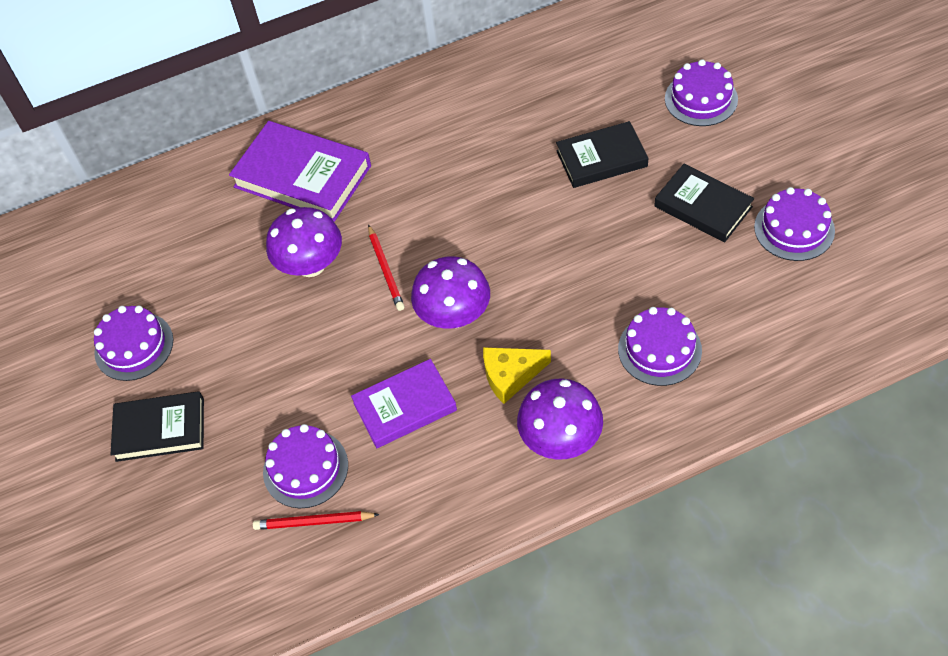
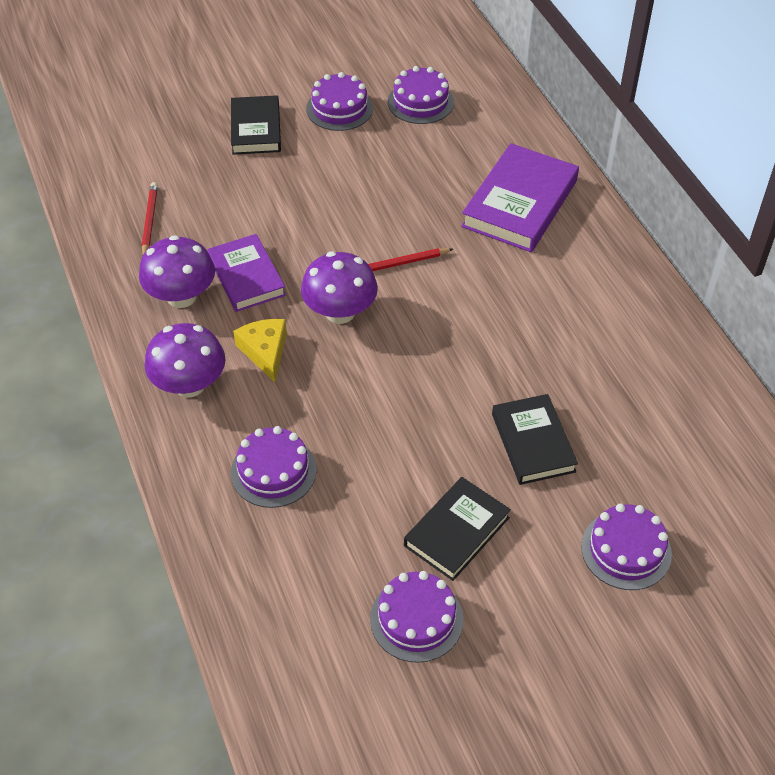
camera: 85 degrees right, 5 degrees down
(305, 468) = (200, 215): purple cake -> purple cake (420, 102)
(311, 264) = (412, 212): purple mushroom -> purple mushroom (181, 296)

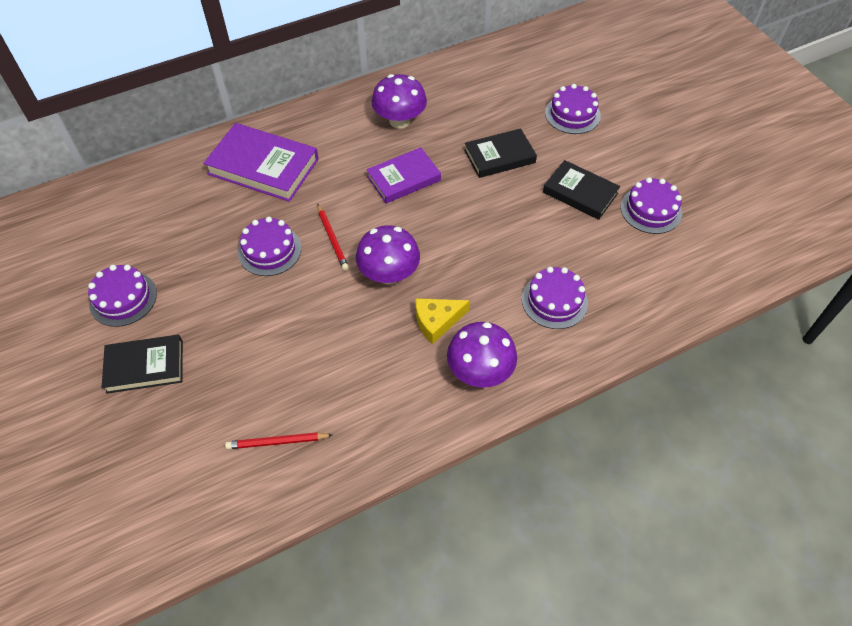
camera: 95 degrees left, 5 degrees up
(181, 296) = (378, 395): purple mushroom -> purple mushroom (399, 120)
(246, 277) = (351, 346): purple book -> purple book (404, 178)
(420, 102) = (123, 236): purple cake -> purple cake (269, 250)

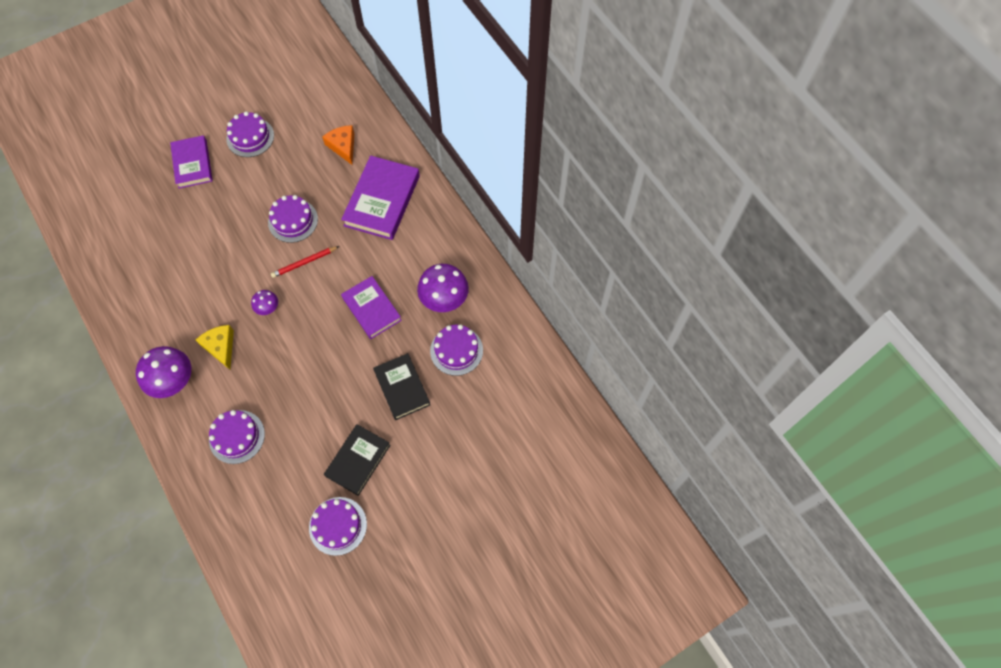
camera: 85 degrees right, 10 degrees up
(145, 366) = (193, 164): black book -> purple book
(173, 201) = (343, 146): none -> orange cheese
(277, 442) = (127, 254): red pencil -> none
(389, 274) = (268, 308): purple mushroom -> purple mushroom, size x0.52
(572, 114) = (464, 455): purple cake -> purple cake (456, 350)

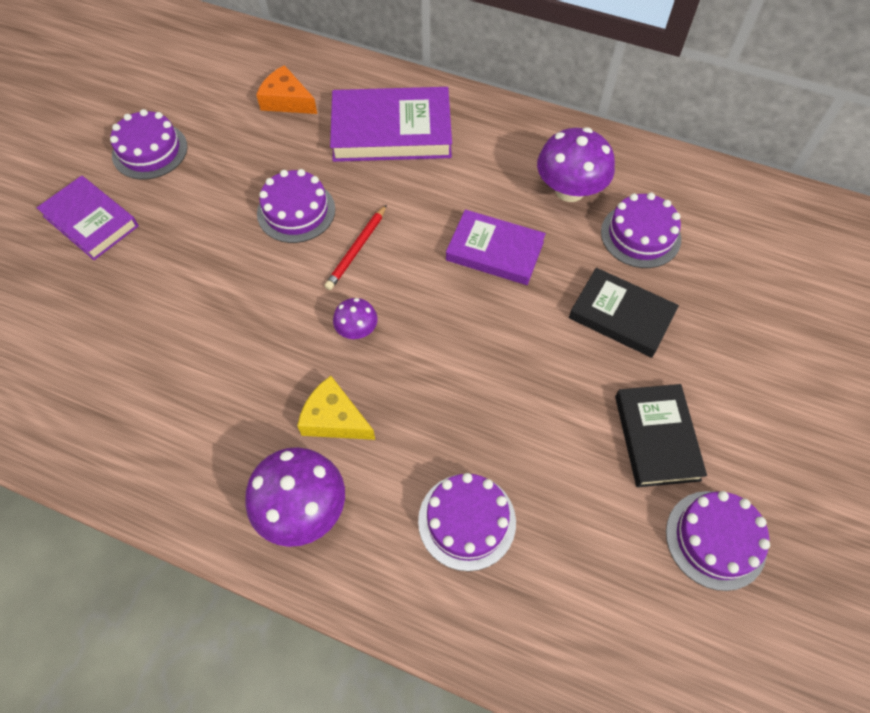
camera: 35 degrees left, 5 degrees down
(382, 201) = (391, 131): purple book -> purple book turned 75 degrees counterclockwise

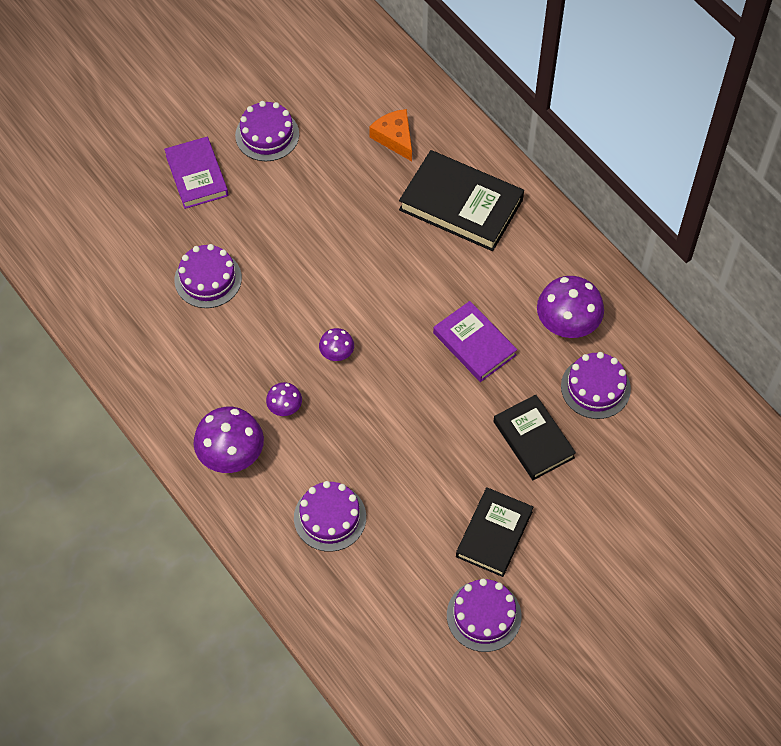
camera: 30 degrees right, 0 degrees up
(296, 211) = (347, 239): purple cake -> purple cake (208, 279)
(334, 419) = (285, 407): yellow cheese -> purple mushroom
(357, 249) = (373, 292): red pencil -> none
(391, 131) = (461, 205): purple book -> black book

